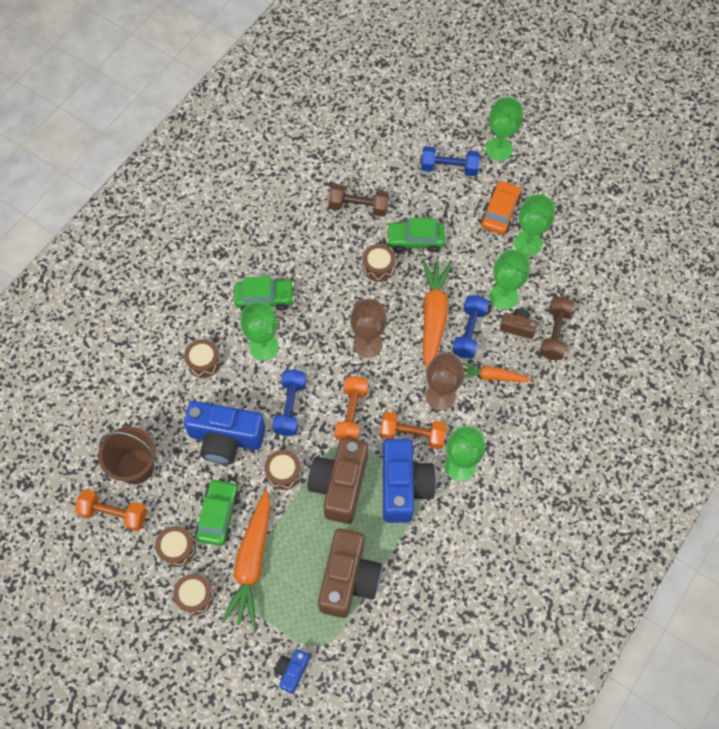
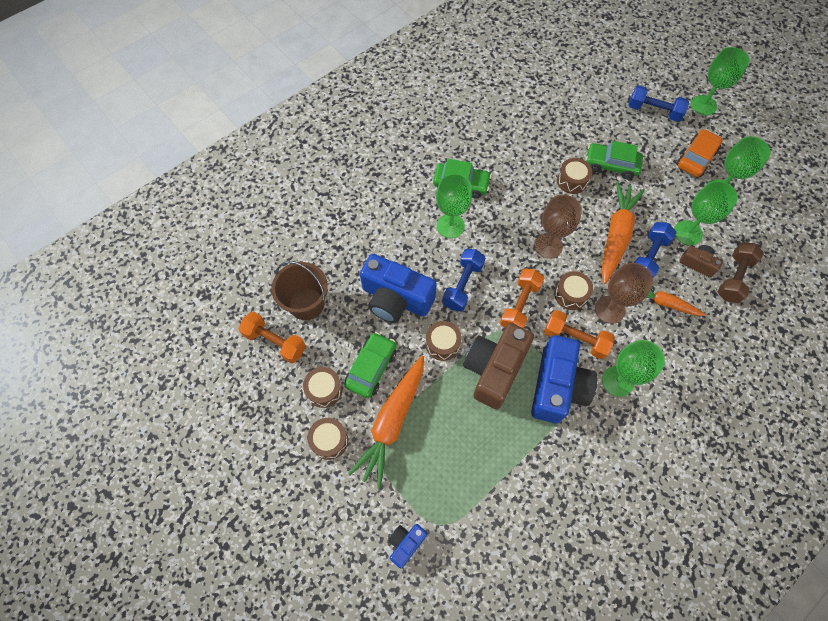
camera: 15 degrees right, 0 degrees up
(204, 362) = (392, 227): brown drum -> brown drum (571, 294)
(348, 579) = (483, 464): brown camera -> none
(358, 206) = (563, 126): brown dumbbell -> none

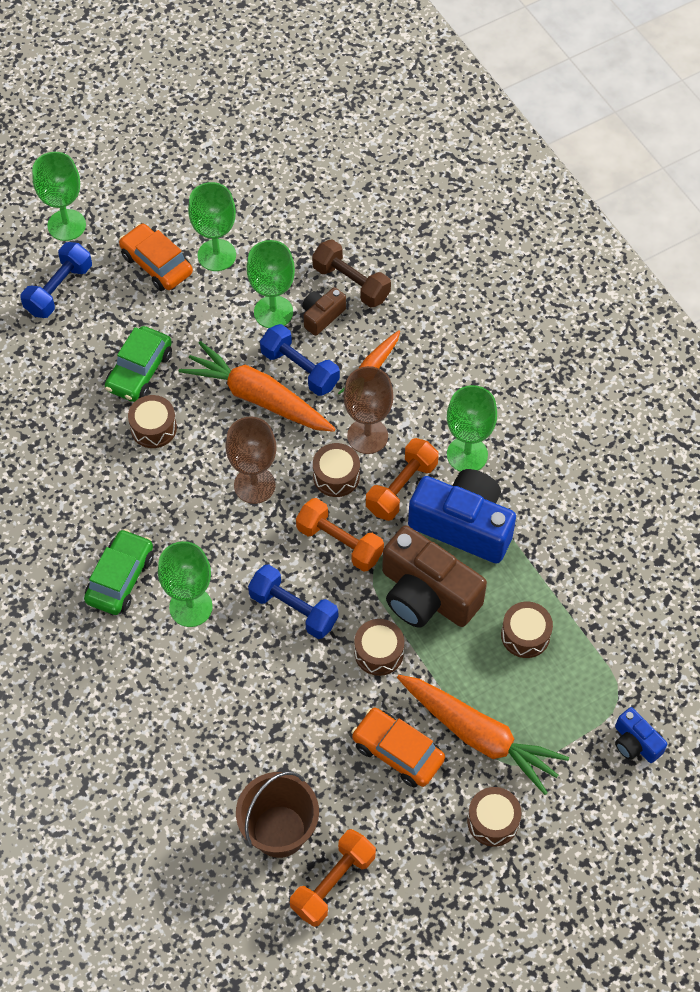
camera: 80 degrees left, 5 degrees down
(324, 390) = (419, 820): brown drum -> brown drum (525, 635)
(371, 368) = (397, 752): green car -> orange car
(396, 299) = (296, 703): blue camera -> none

